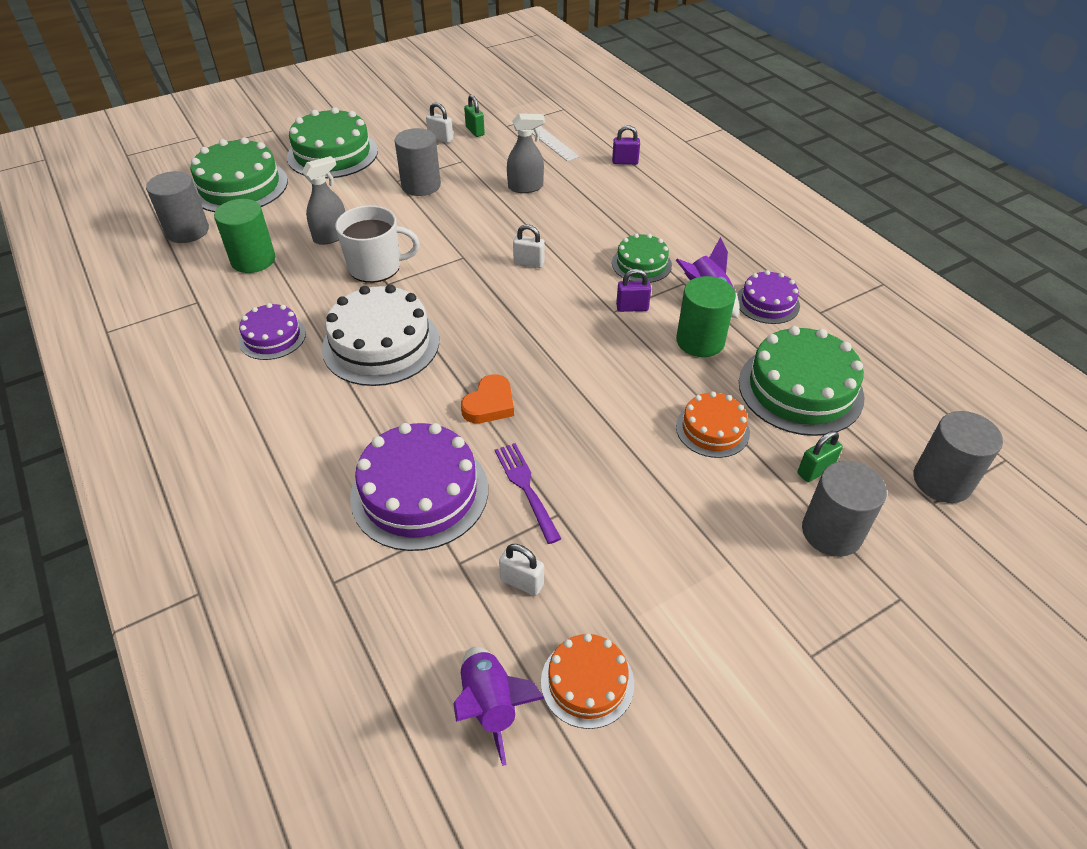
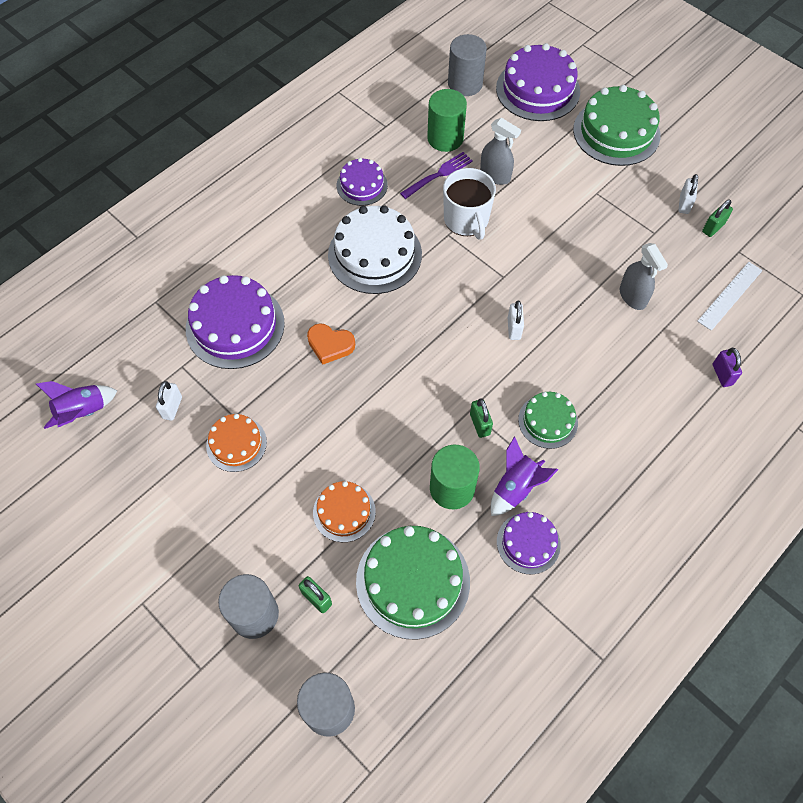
camera: 75 degrees right, 15 degrees up
(239, 186) = (537, 90): green cake -> purple cake
(421, 185) = (597, 213): grey cylinder -> none
(526, 488) = (252, 391): purple fork -> purple fork (438, 175)
(587, 682) = (104, 463): orange cake -> orange cake (236, 444)
(632, 308) = (480, 424): purple padlock -> green padlock

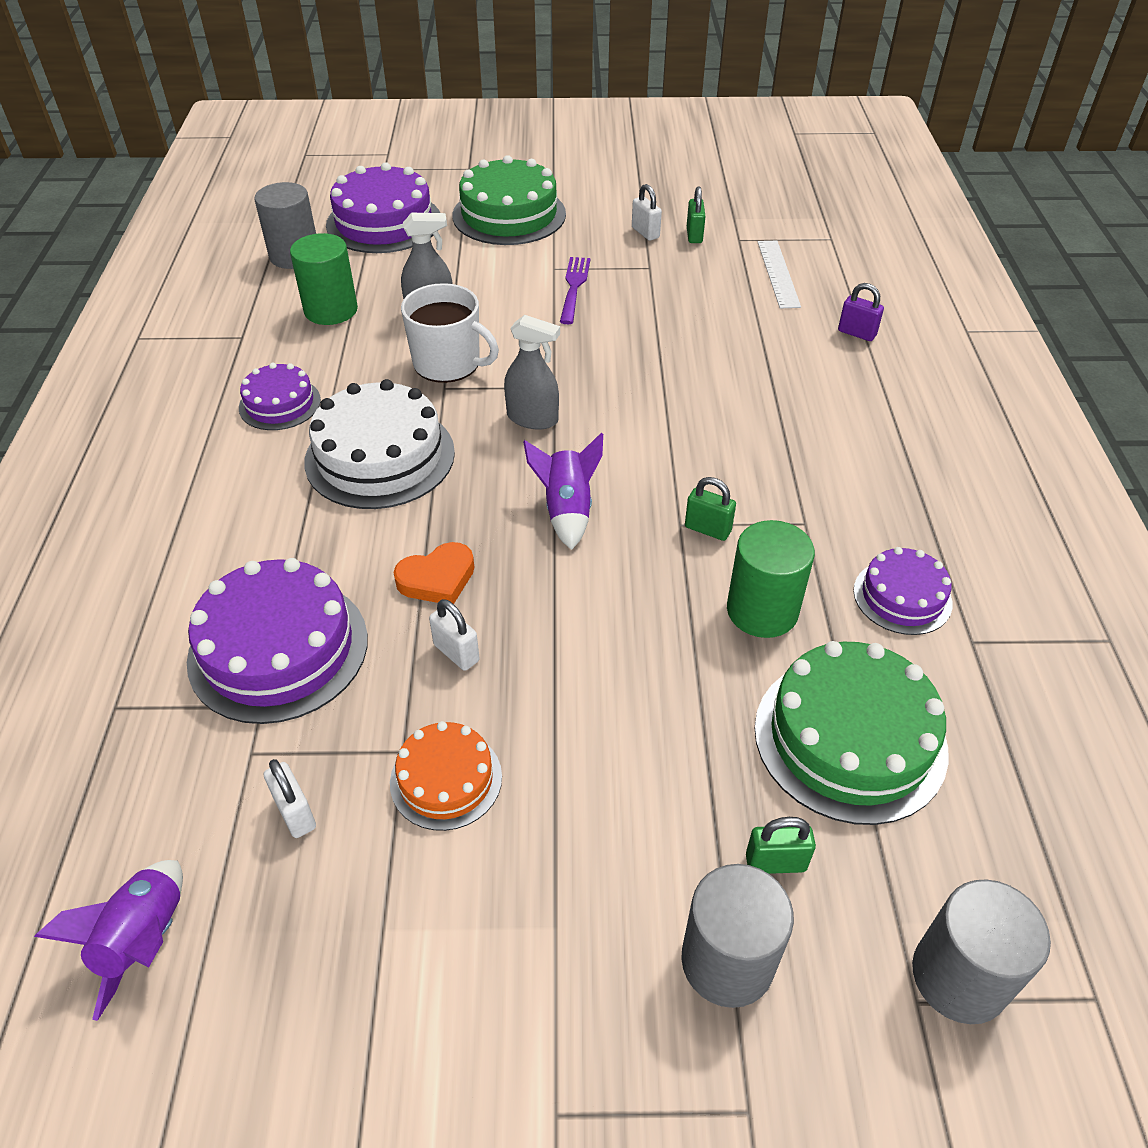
camera: 45 degrees left, 15 degrees down
(344, 512) = (680, 736): orange cake -> none
(438, 175) = (364, 344): purple fork -> purple fork (574, 288)
(514, 328) = (625, 422): white padlock -> white padlock (456, 653)
(516, 487) = (821, 557): purple rocket -> purple rocket (567, 510)
(548, 421) = (767, 476): green cake -> none
(632, 296) = (699, 325): grey spray bottle -> grey spray bottle (532, 418)

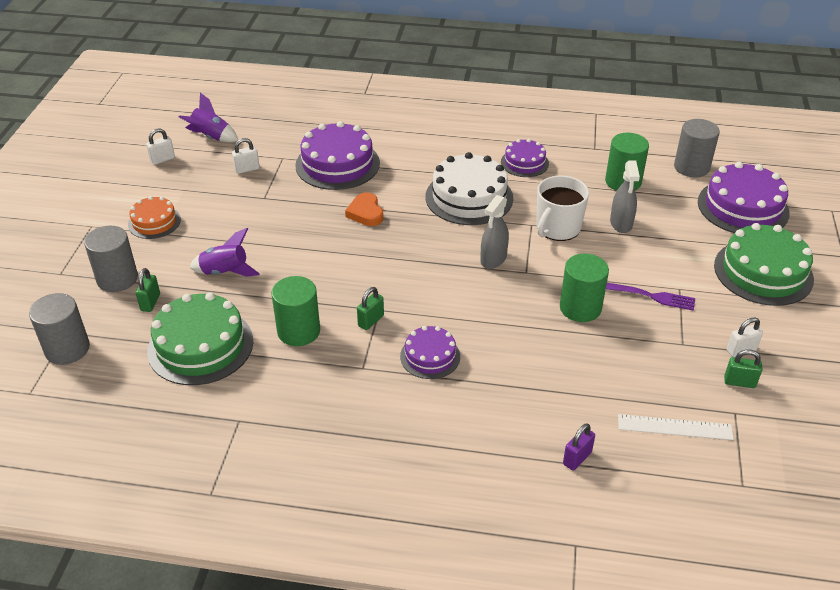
camera: 100 degrees right, 5 degrees down
(446, 779) = (243, 209): orange cake -> orange cake (154, 222)
(456, 653) = (314, 216): white padlock -> white padlock (162, 159)
(567, 510) = (404, 264): purple rocket -> purple rocket (225, 272)
(612, 338) = (580, 308): none -> green cylinder
(902, 597) = (285, 397): purple cake -> purple cake (430, 356)

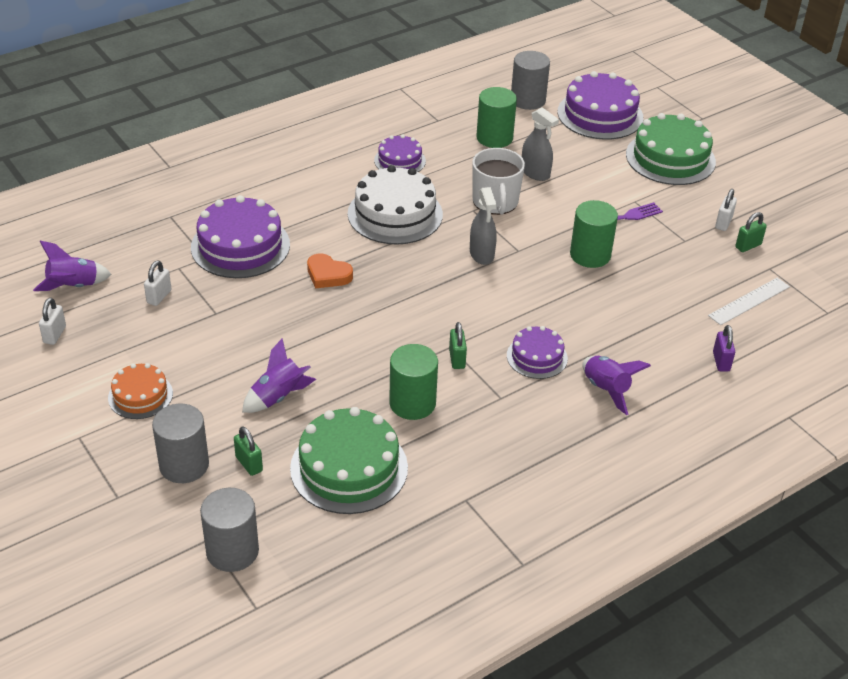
camera: 45 degrees left, 0 degrees up
(449, 415) = (606, 389): none -> purple rocket

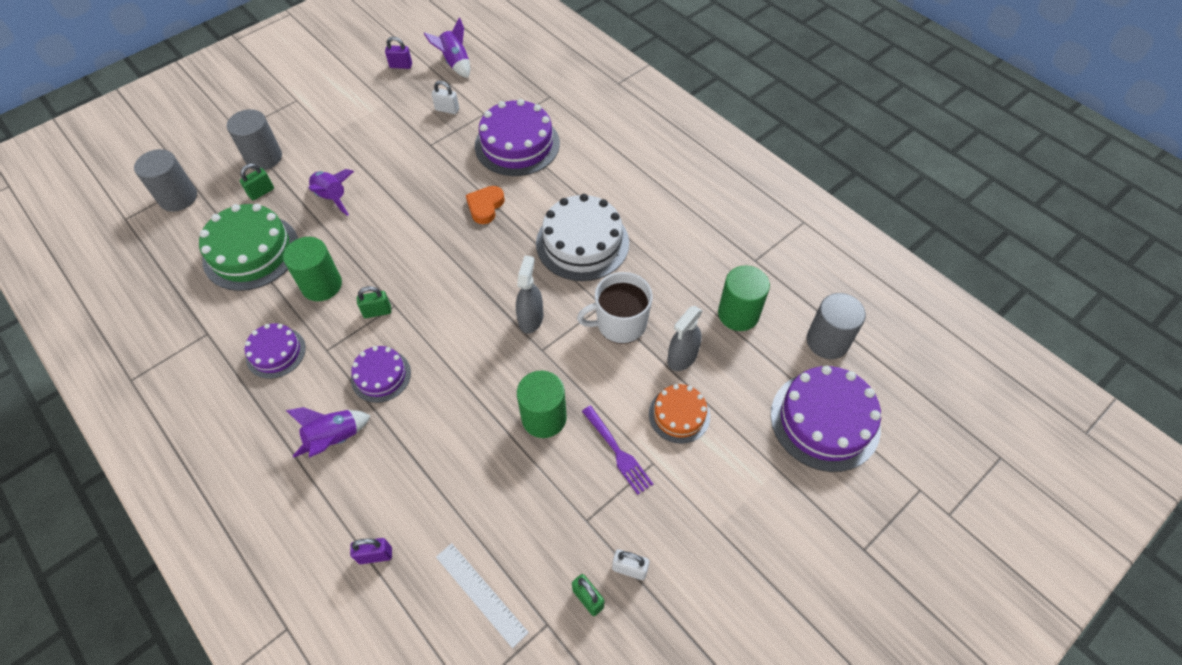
camera: 85 degrees right, 15 degrees up
(55, 335) = (401, 66): white padlock -> purple padlock
(140, 395) = (336, 121): orange cake -> orange cake (679, 415)
(400, 161) = (671, 236): purple cake -> purple cake (276, 353)
(481, 254) = (531, 318): grey spray bottle -> grey spray bottle turned 120 degrees clockwise
(670, 158) = (754, 505): green cake -> none

